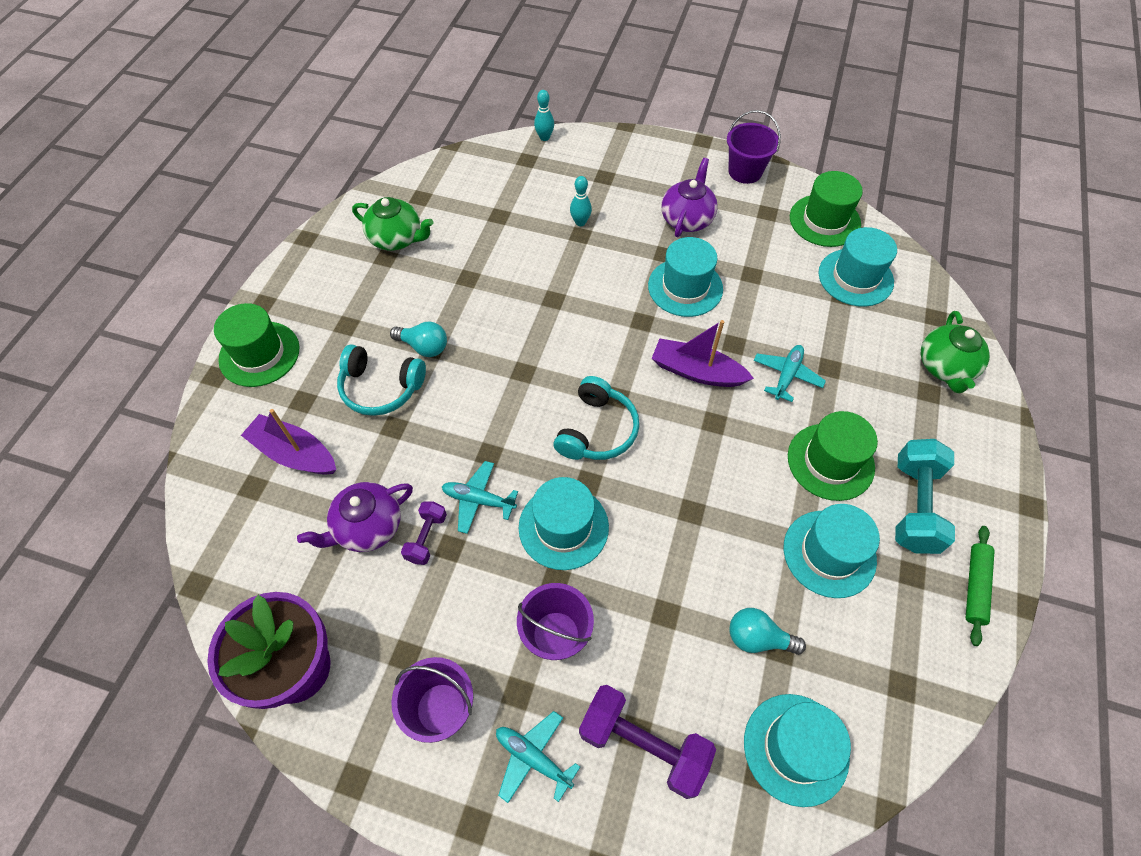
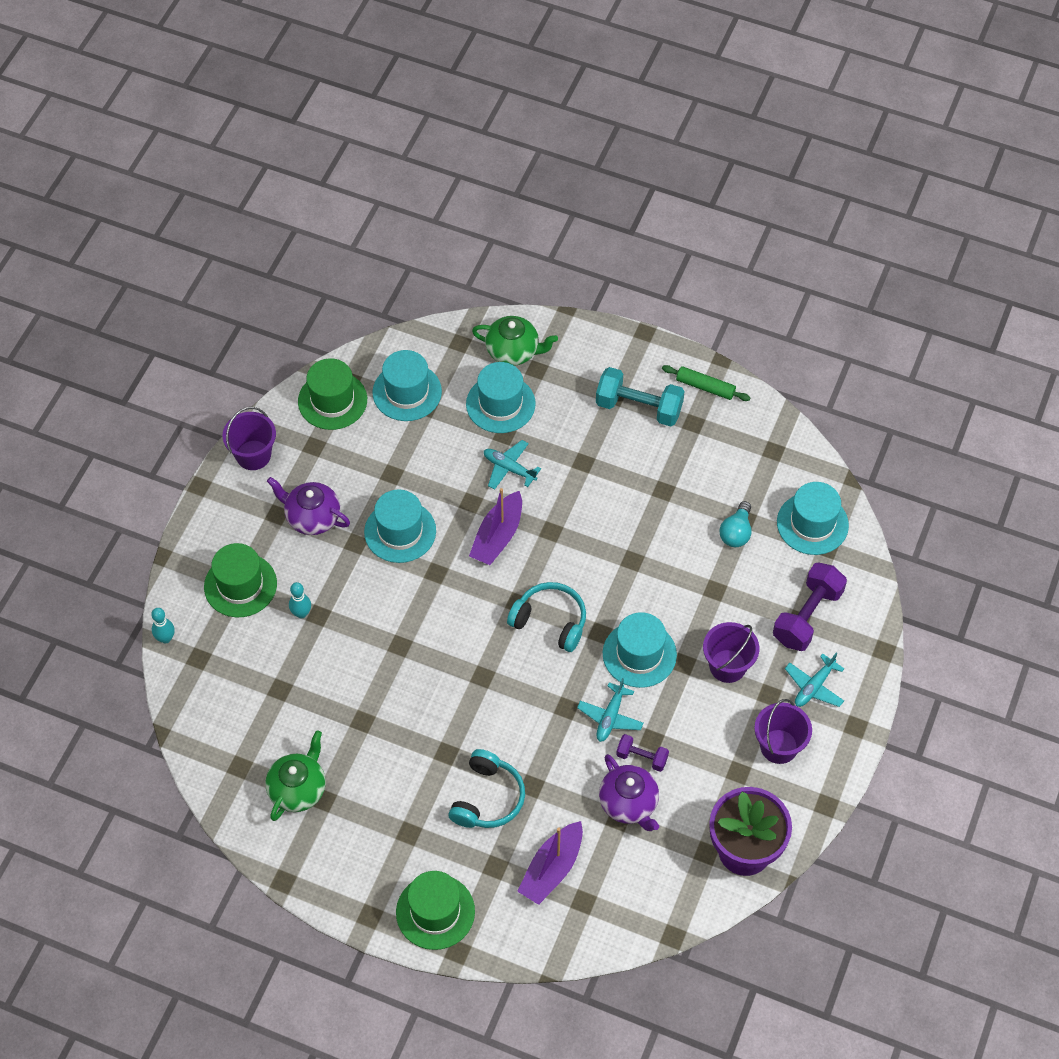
camera: 85 degrees left, 0 degrees up
(424, 347) = (444, 761): turquoise light bulb -> none
(829, 553) = (674, 473): turquoise hat -> turquoise hat (500, 404)
(830, 461) = (595, 454): green hat -> green hat (240, 585)

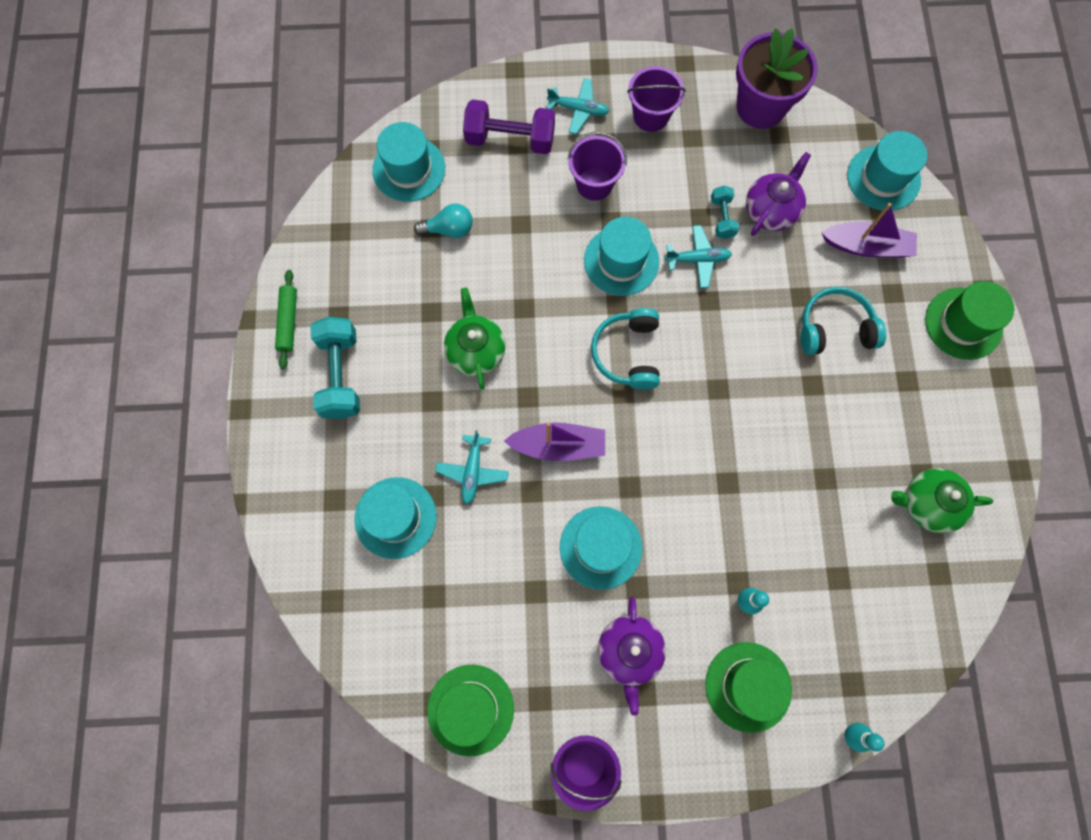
camera: 115 degrees left, 15 degrees up
(407, 392) = (423, 628): turquoise hat -> turquoise hat (883, 178)
(513, 351) = (320, 536): green teapot -> green teapot (476, 351)
(642, 757) = (722, 218): purple dumbbell -> turquoise dumbbell

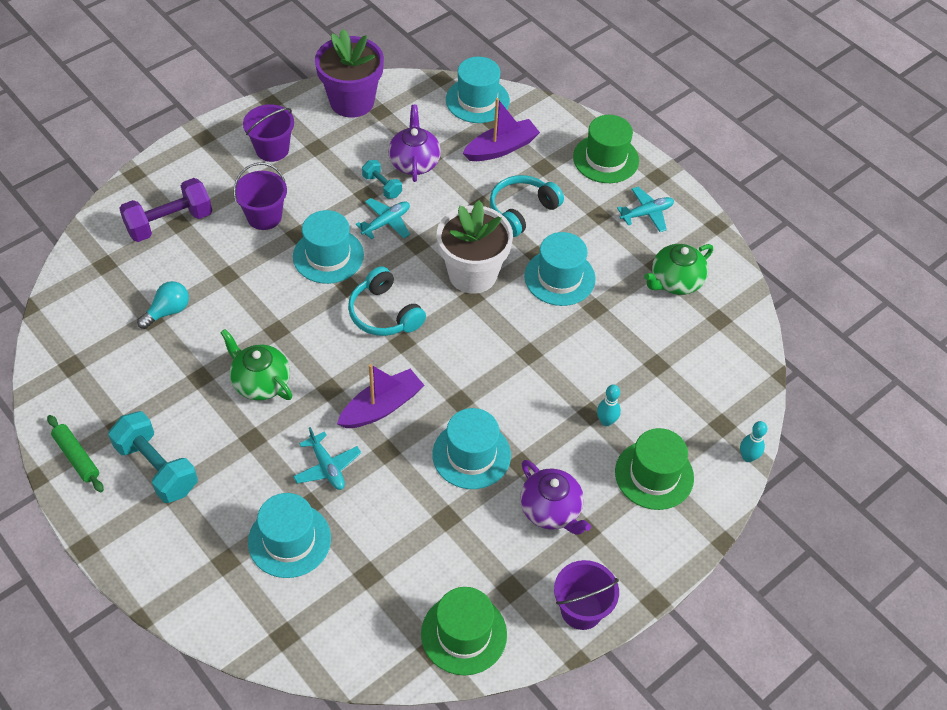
camera: 40 degrees left, 20 degrees down
(409, 169) = (98, 288): turquoise hat -> turquoise hat (559, 277)
(578, 110) = (210, 174): turquoise plane -> turquoise plane (646, 213)
(737, 365) = (472, 274): none -> white flower pot

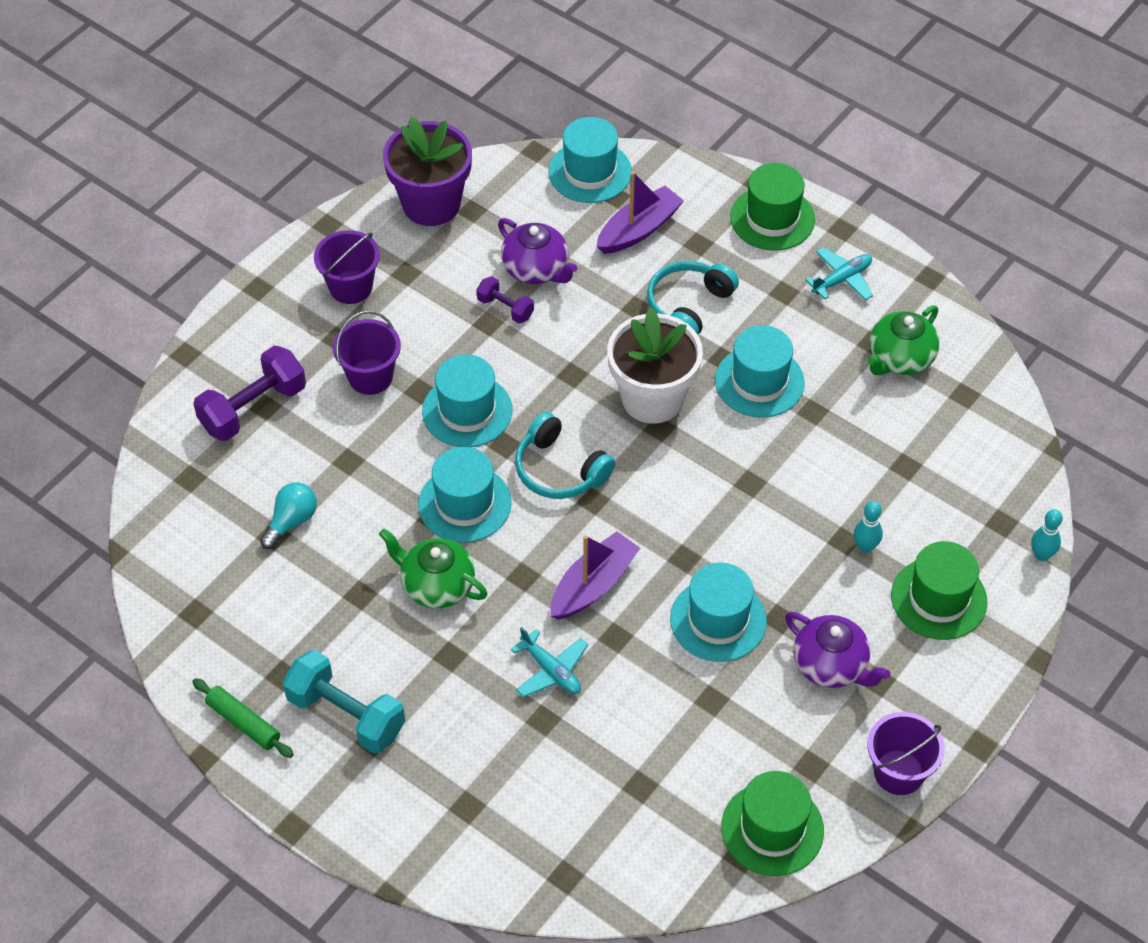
camera: 10 degrees left, 0 degrees up
(289, 540) = (534, 766): turquoise hat -> turquoise hat (464, 504)
(382, 186) = (505, 308): turquoise dumbbell -> purple dumbbell
(386, 223) = (525, 354): turquoise plane -> none
(414, 162) = (536, 269): purple teapot -> purple teapot turned 150 degrees clockwise

